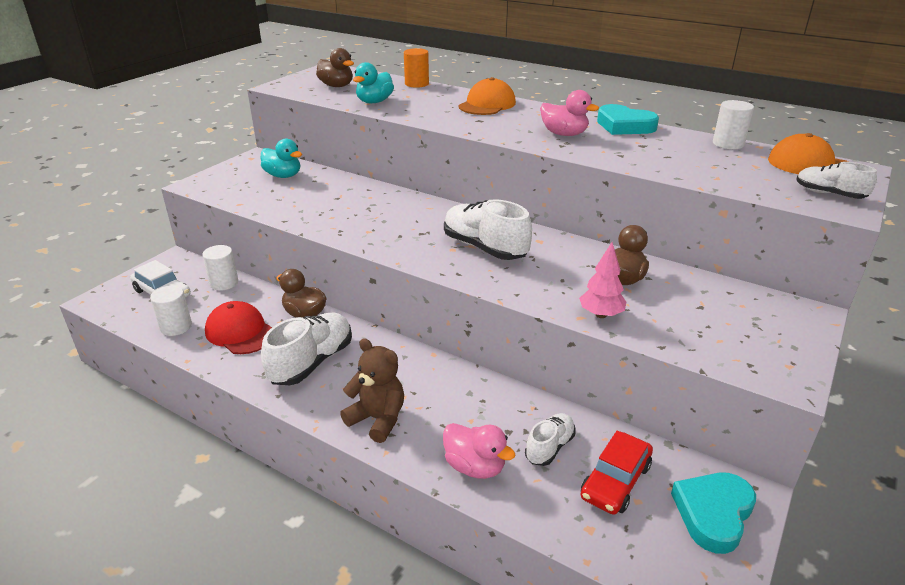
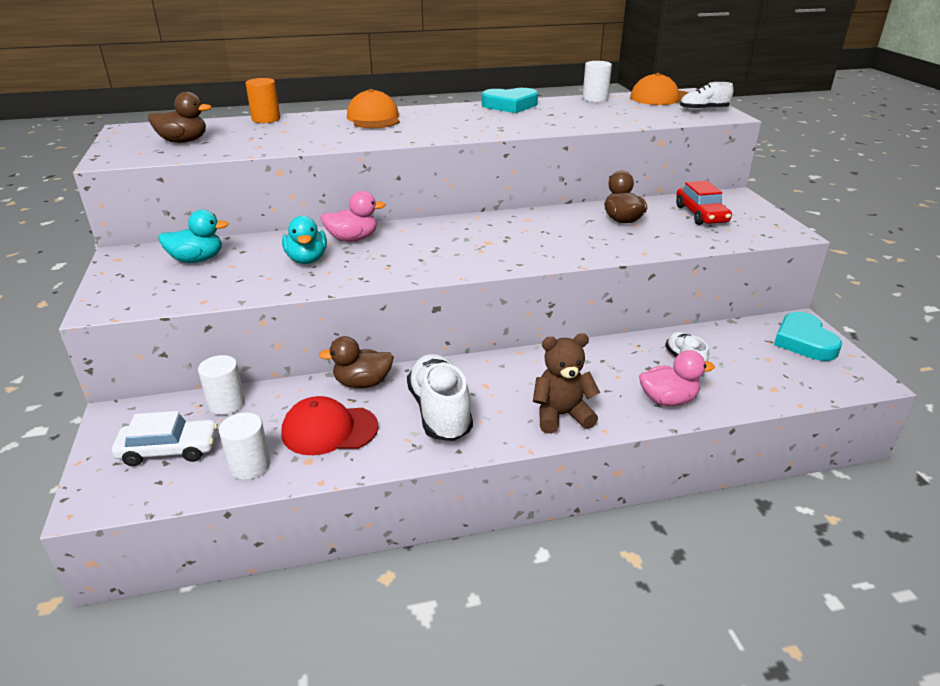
camera: 45 degrees left, 0 degrees up
(374, 102) = (263, 143): turquoise duck -> turquoise duck (307, 259)
(484, 248) = (502, 240): white shoe -> none
(564, 134) = (484, 122): pink duck -> pink duck (353, 239)
(600, 315) = (651, 246): pink tree -> none
(615, 481) = (743, 356): red car -> red car (701, 214)

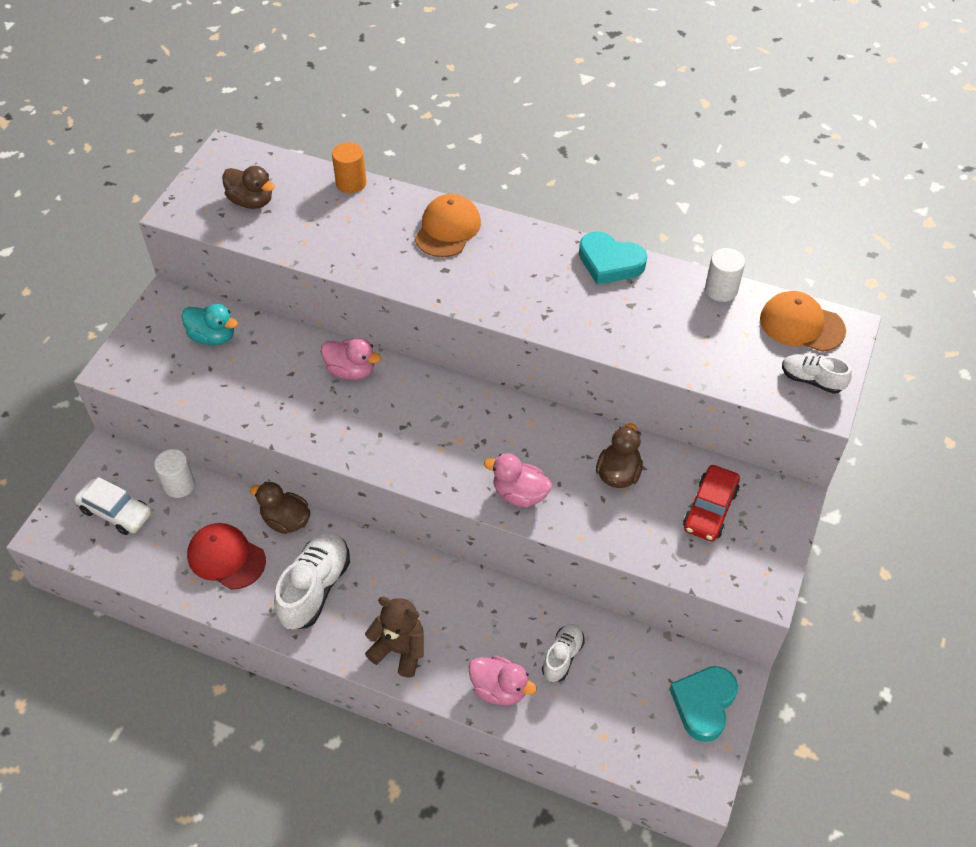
camera: 35 degrees right, 20 degrees up
(250, 466) = (153, 560): white cylinder -> none
(307, 259) = (292, 383): turquoise duck -> none
(571, 250) = (519, 494): none -> pink duck

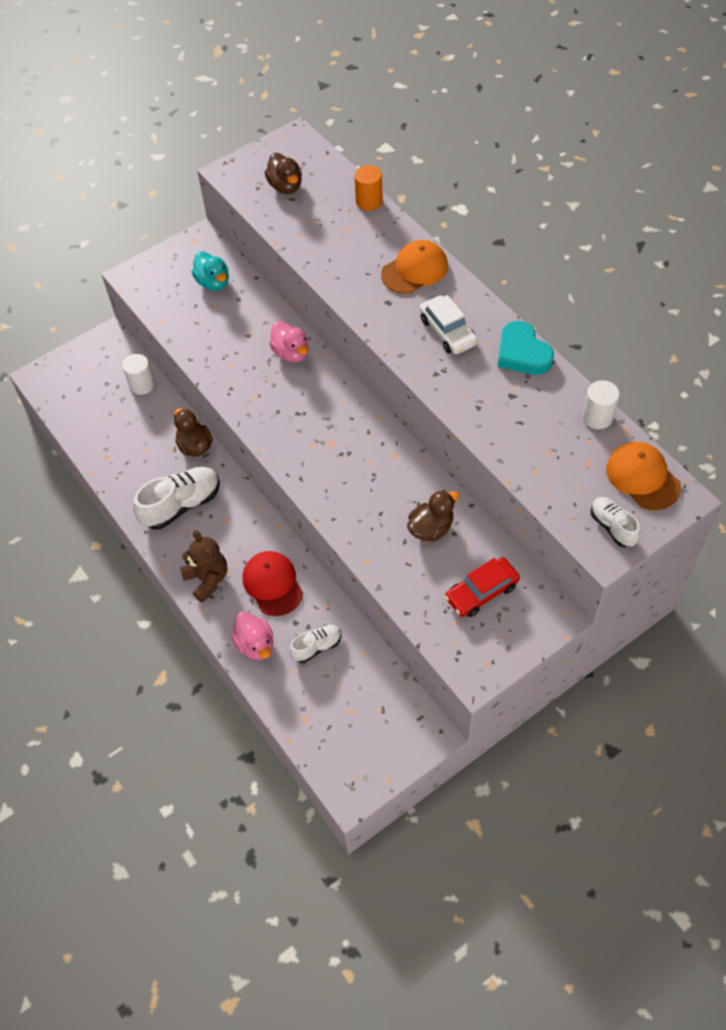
camera: 35 degrees right, 5 degrees up
(116, 512) = (89, 384): white car -> white car (447, 331)
(226, 558) = (138, 452): red cap -> red cap (272, 584)
(519, 494) = (345, 506): pink duck -> none
(704, 704) = (395, 739): turquoise heart -> none

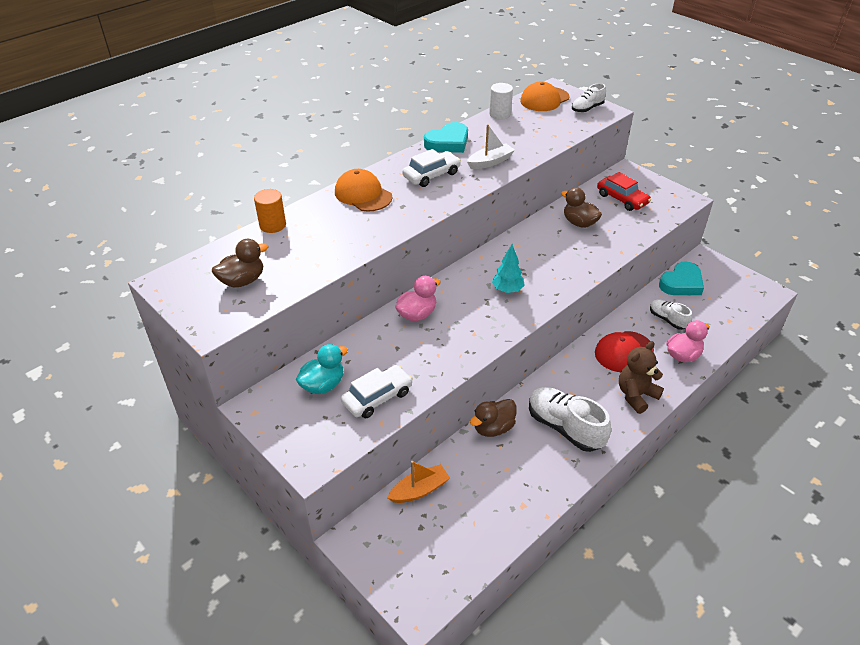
camera: 100 degrees left, 15 degrees down
(142, 384) = (419, 490): white cylinder -> orange boat
(189, 319) = (377, 397): none -> white car
(315, 434) = (507, 290): none -> turquoise tree
(382, 685) = (681, 283): none -> turquoise heart
(472, 391) = (490, 162): none -> white boat

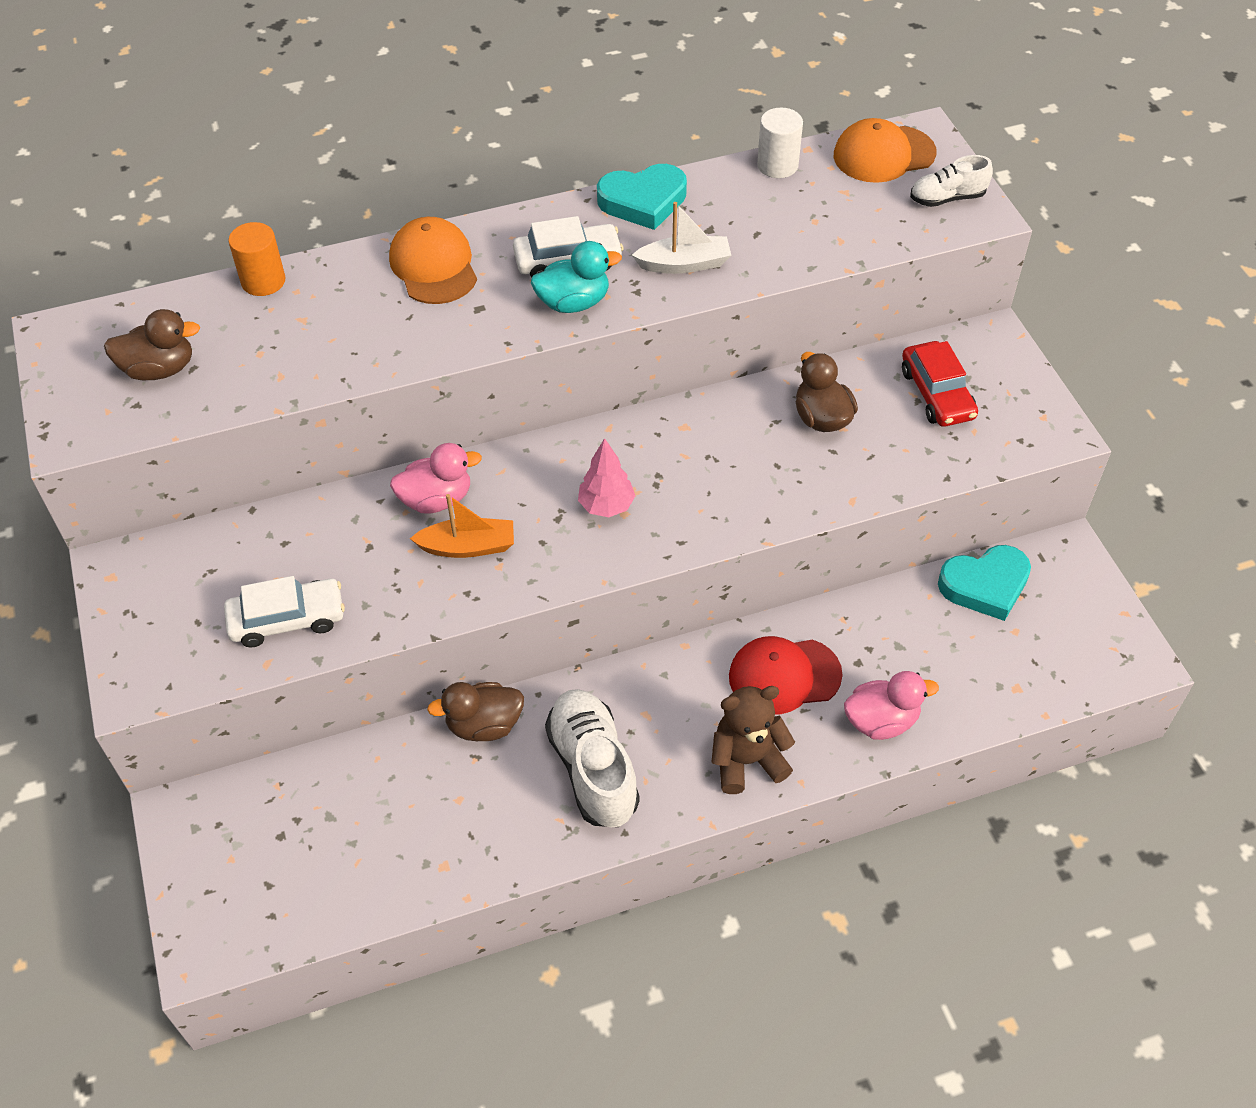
camera: 25 degrees right, 10 degrees up
(323, 385) = (226, 569): turquoise duck -> turquoise duck (573, 302)
(419, 490) = (314, 779): orange boat -> orange boat (468, 546)
(507, 290) = (606, 506): turquoise tree -> pink tree
(667, 320) = (905, 646): white shoe -> none

